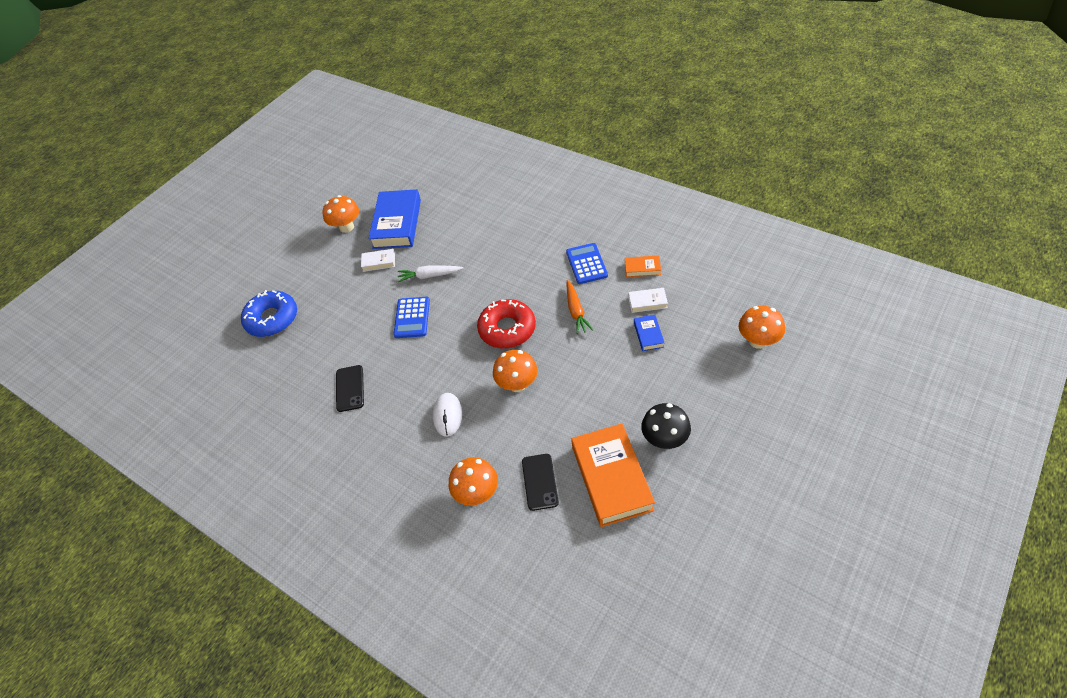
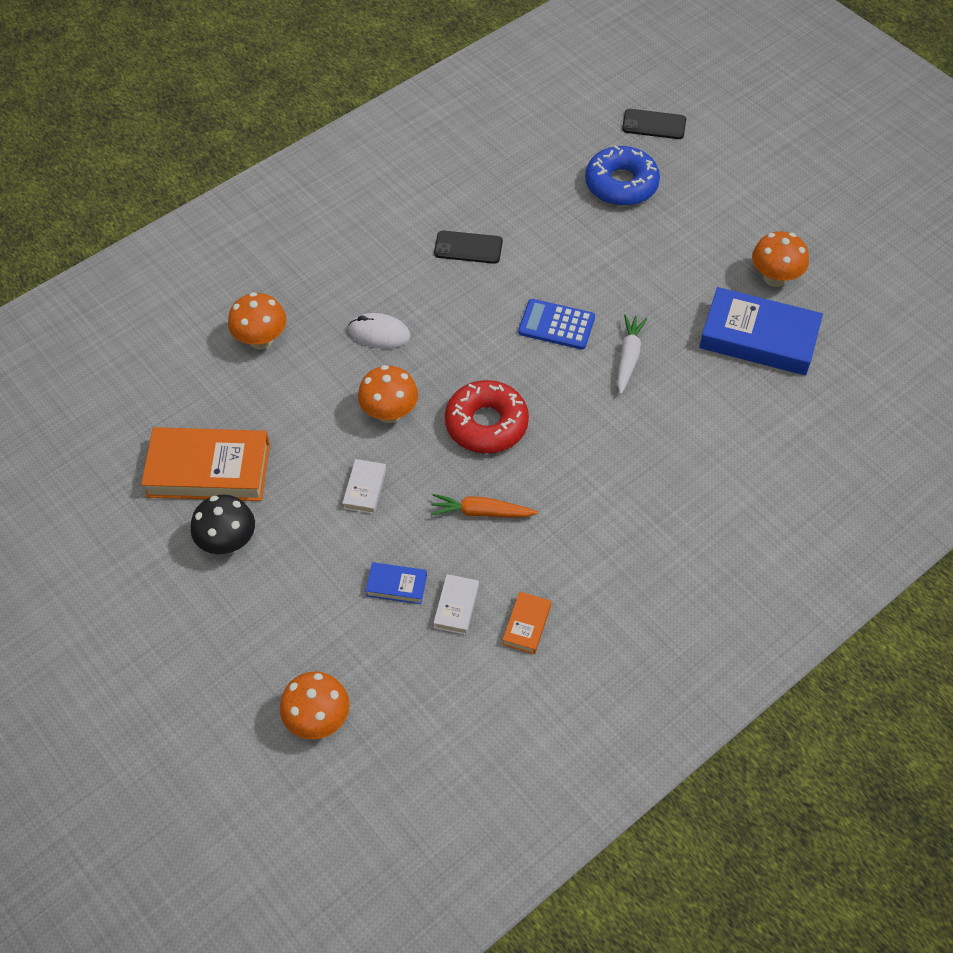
camera: 100 degrees right, 5 degrees up
(379, 262) = (682, 305): white book -> white book (365, 489)
(540, 482) = (242, 400): black phone -> black phone (654, 125)
(586, 264) = (569, 554): blue calculator -> none

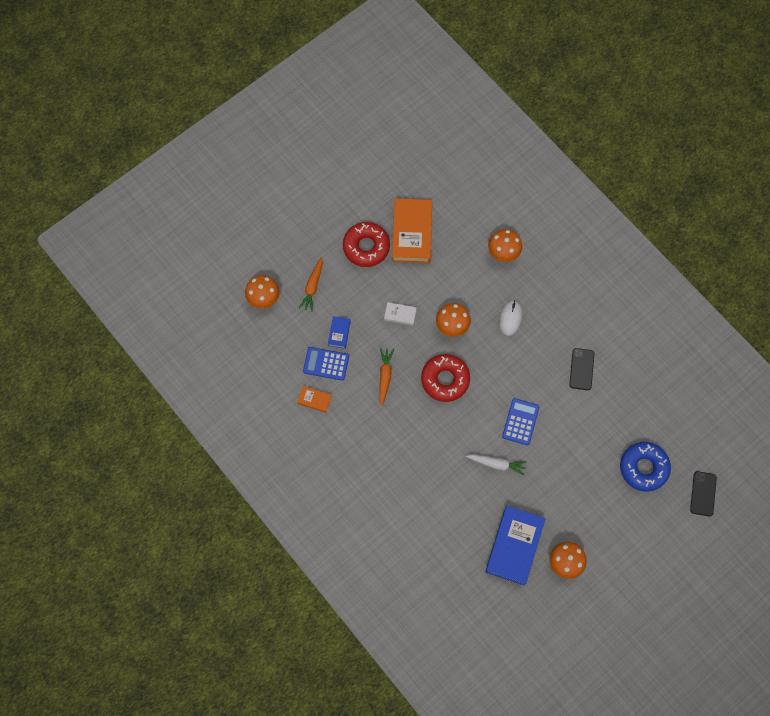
camera: 90 degrees right, 15 degrees up
(228, 542) = (366, 247): black mushroom -> red donut
(300, 632) = (313, 286): none -> orange carrot
(456, 607) = (326, 364): white book -> blue calculator

